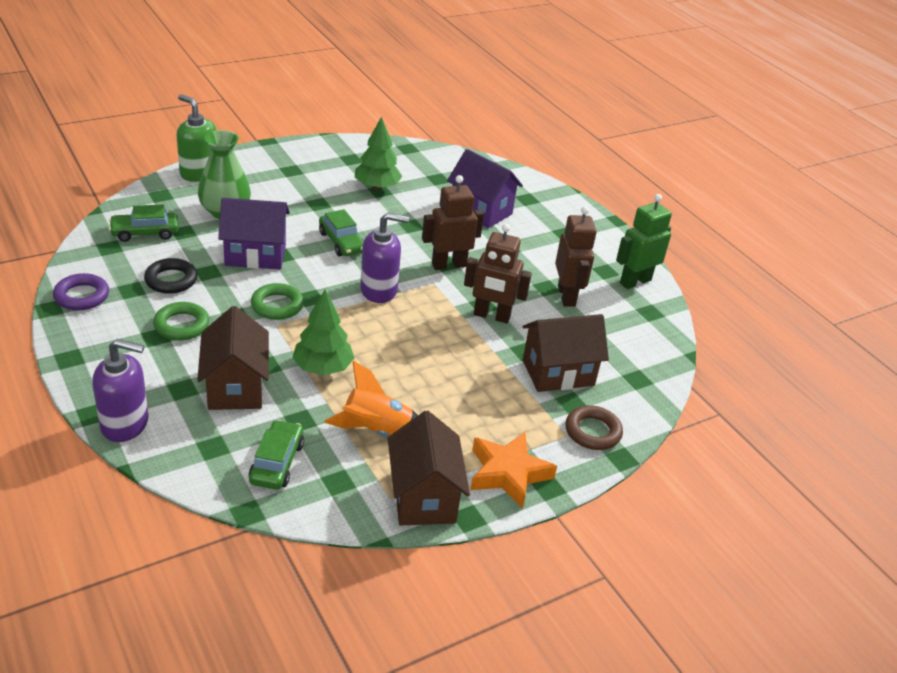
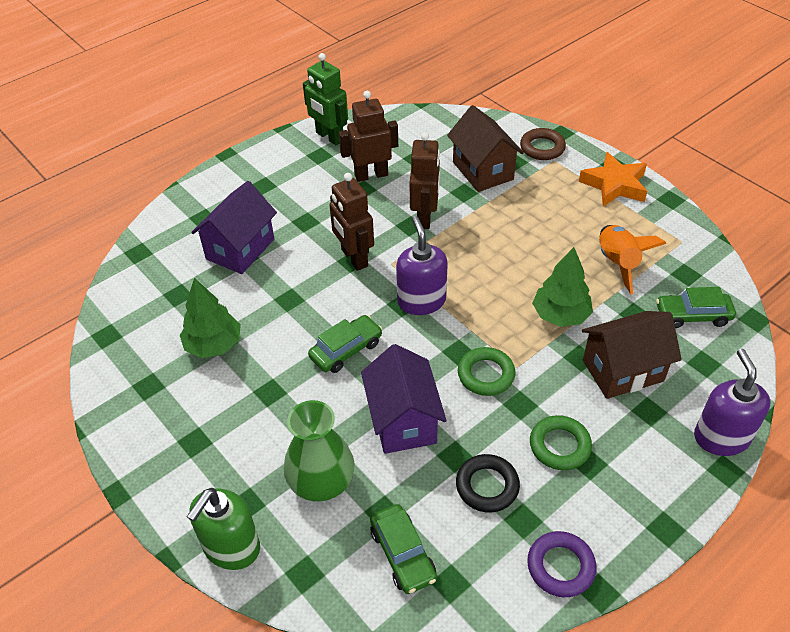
camera: 95 degrees left, 10 degrees up
(423, 497) = (668, 224): brown house -> none

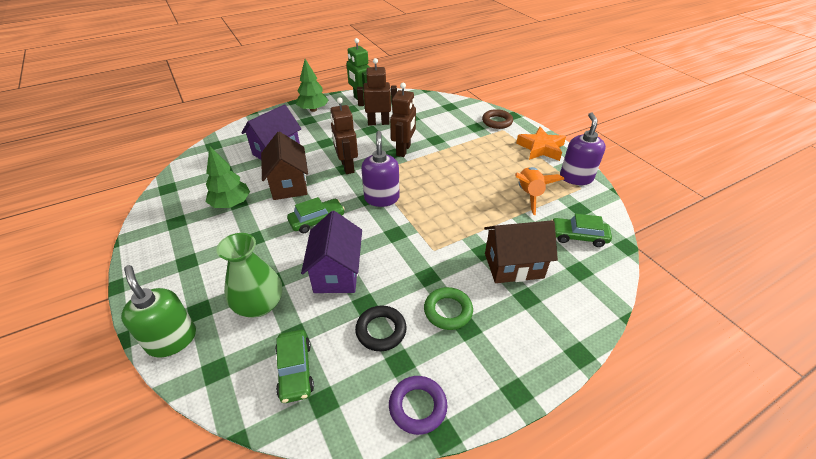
camera: 10 degrees right, 5 degrees down
(231, 547) = (172, 339): green soap dispenser -> green soap dispenser turned 105 degrees clockwise
(483, 171) = (452, 129): brown house -> brown house (289, 185)
(486, 374) = (409, 252): green ring -> none
(560, 315) = (477, 221): green tree -> green tree (313, 109)
(721, 437) = (581, 328): purple soap dispenser -> purple soap dispenser (576, 177)

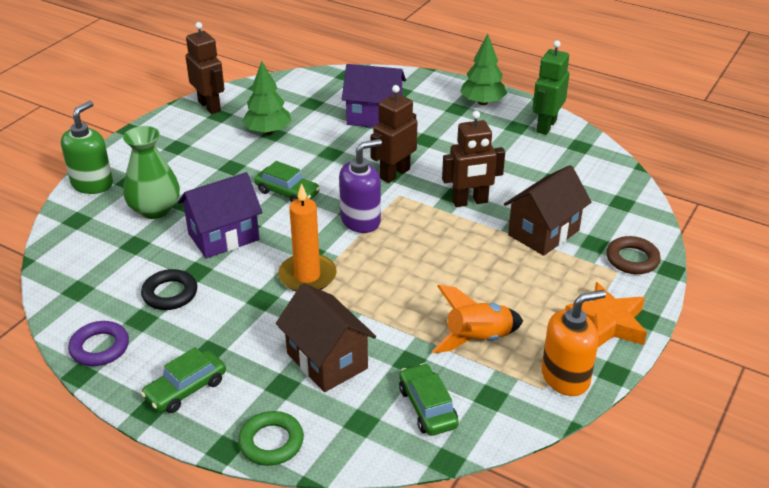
camera: 60 degrees right, 5 degrees down
(289, 185) = (327, 150): brown house -> brown house (543, 233)
(295, 370) = (99, 261): green car -> green car (186, 389)
(378, 123) = (509, 160): brown robot -> brown robot (210, 106)
(419, 244) = (307, 276): none -> orange candle
(448, 311) = (223, 330): green ring -> green ring (271, 442)
(576, 177) = (565, 377): purple soap dispenser -> orange soap dispenser

